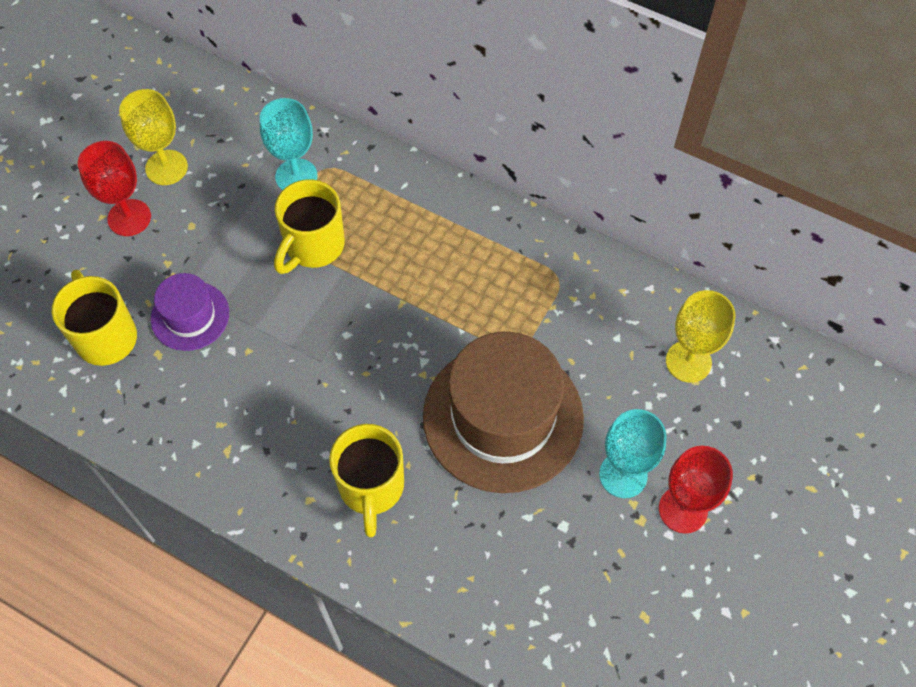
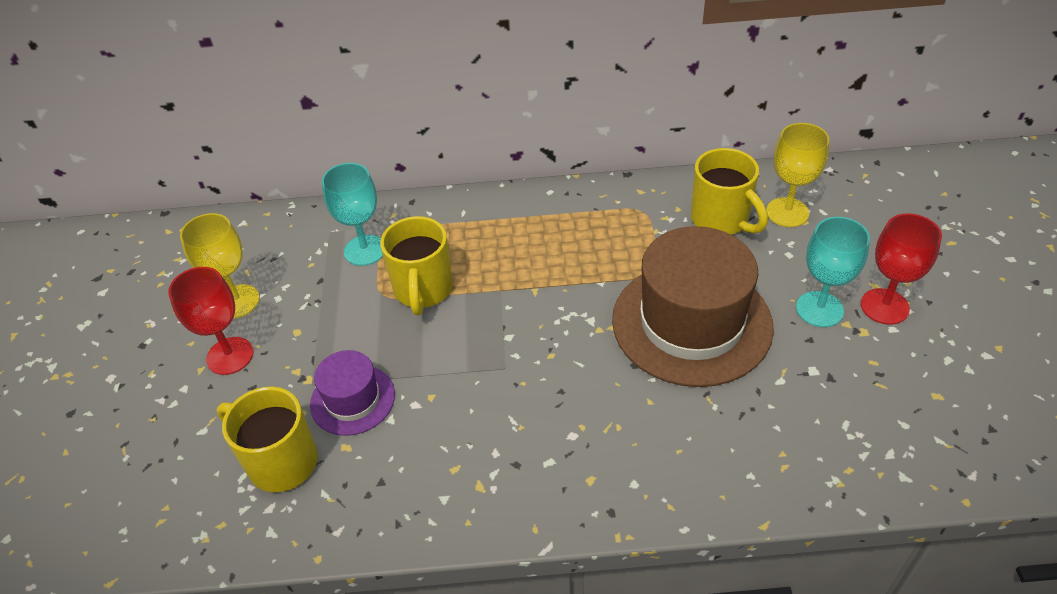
camera: 30 degrees left, 15 degrees down
(371, 488) = (636, 437): yellow mug -> yellow mug (721, 220)

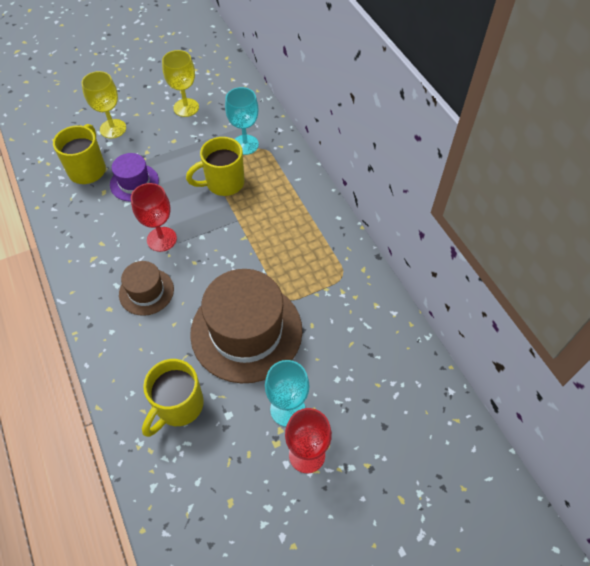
camera: 65 degrees right, 10 degrees up
(230, 356) = (148, 121): red goblet -> red goblet (161, 239)
(578, 424) = (146, 291): none -> brown hat
(721, 220) = (354, 327): yellow mug -> yellow mug (178, 406)
(787, 212) = (383, 369): yellow goblet -> yellow goblet (113, 129)

